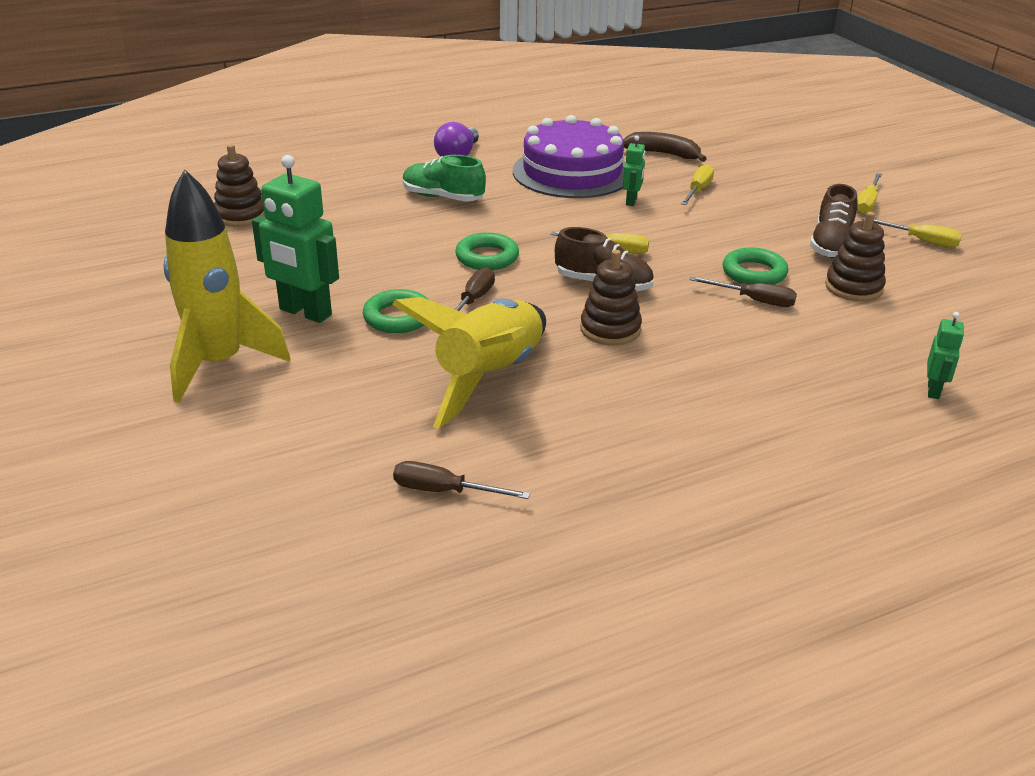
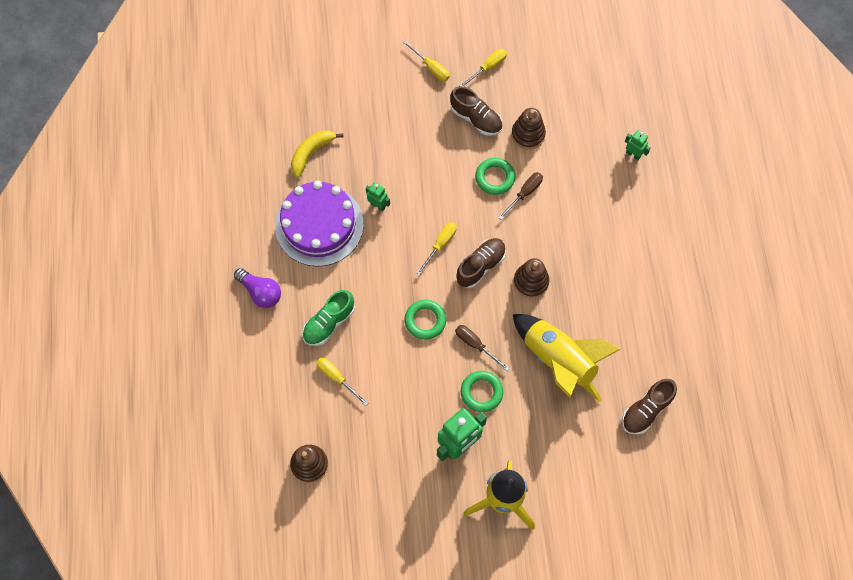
camera: 70 degrees left, 35 degrees up
(444, 491) = (646, 410): brown screwdriver -> brown shoe
(663, 154) = (311, 153): brown banana -> yellow banana
(698, 190) = (377, 157): yellow screwdriver -> yellow screwdriver (337, 378)

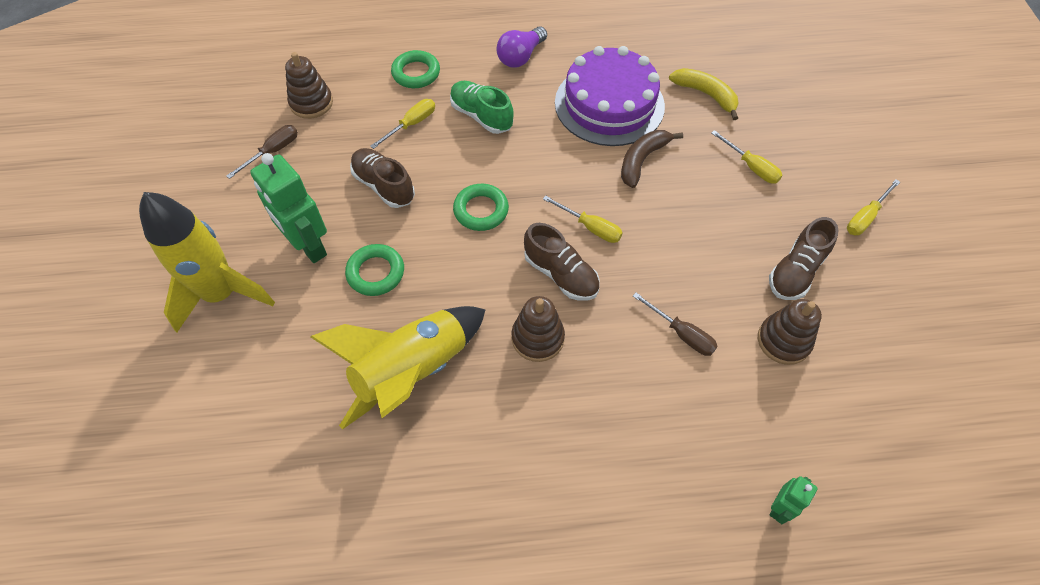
camera: 90 degrees right, 10 degrees down
(378, 205) = (642, 160): green robot -> brown banana
(475, 345) = (444, 267): brown screwdriver -> brown screwdriver (273, 152)
(488, 67) = (887, 289): yellow screwdriver -> yellow screwdriver (751, 167)
(495, 178) = (701, 294): green ring -> green ring (416, 73)
(646, 410) = (318, 500): brown shoe -> brown shoe (384, 186)

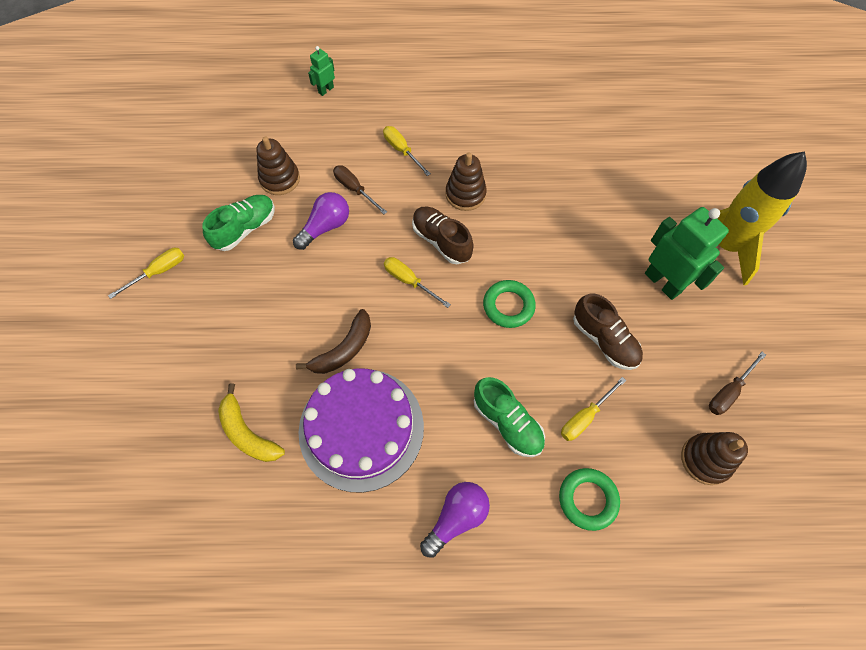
camera: 175 degrees left, 5 degrees up
(376, 273) = (598, 254): green ring -> none
(412, 372) = (559, 178): yellow rocket -> none
(702, 281) = (325, 227): none -> purple light bulb
(751, 167) = (238, 333): yellow screwdriver -> yellow screwdriver (402, 150)
(795, 271) = (245, 229): brown shoe -> green shoe

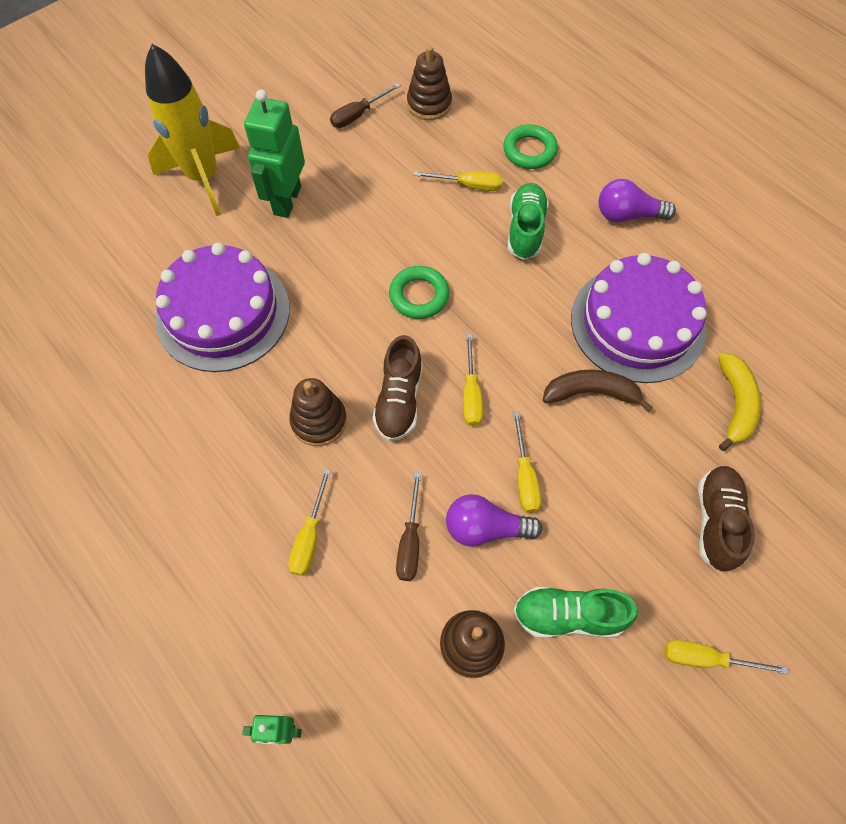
camera: 130 degrees left, 0 degrees up
(332, 268) = (524, 476): none -> yellow screwdriver
(587, 192) = (223, 313): none -> purple cake
(604, 340) = (386, 210): brown shoe -> brown shoe (716, 521)
(728, 392) = (358, 115): brown screwdriver -> brown screwdriver turned 135 degrees clockwise

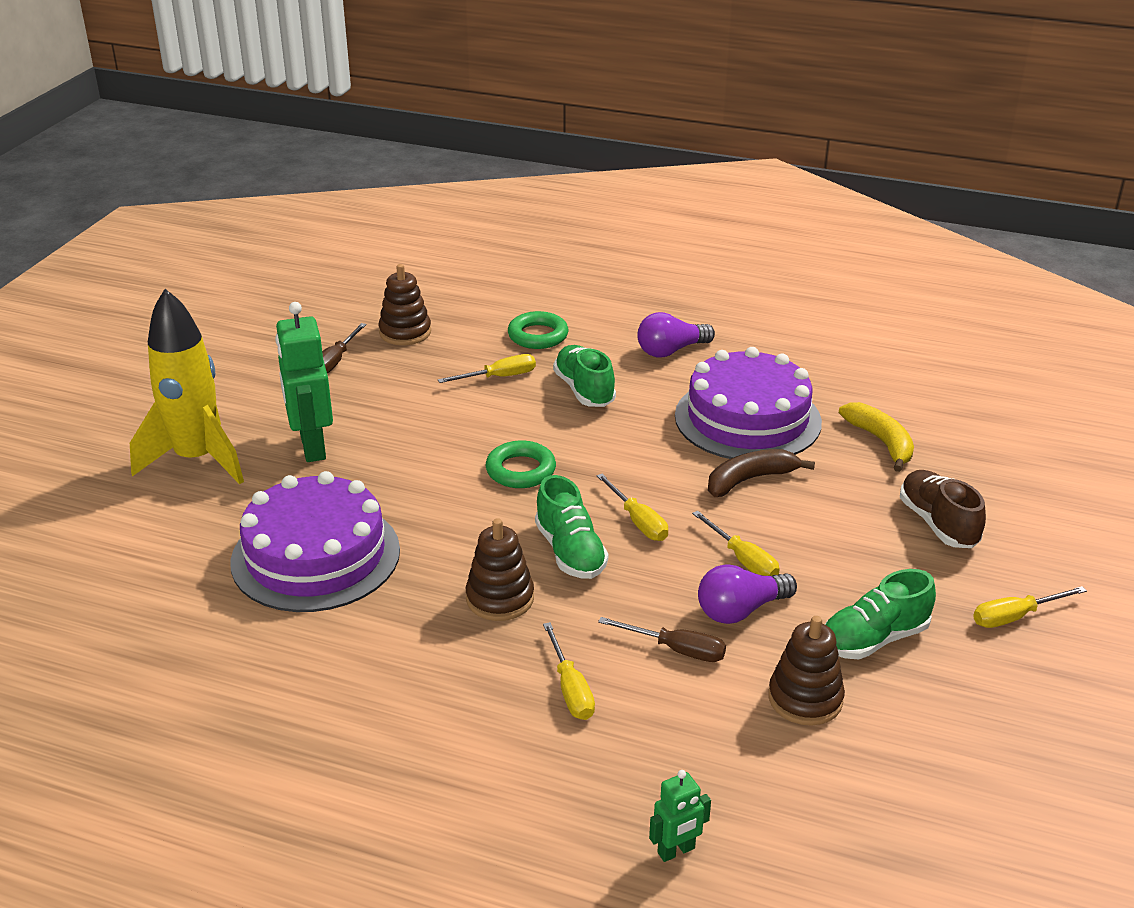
camera: 30 degrees left, 30 degrees down
(399, 400) = (570, 552): brown shoe -> green shoe
(410, 541) = (676, 650): brown screwdriver -> brown screwdriver turned 45 degrees counterclockwise

